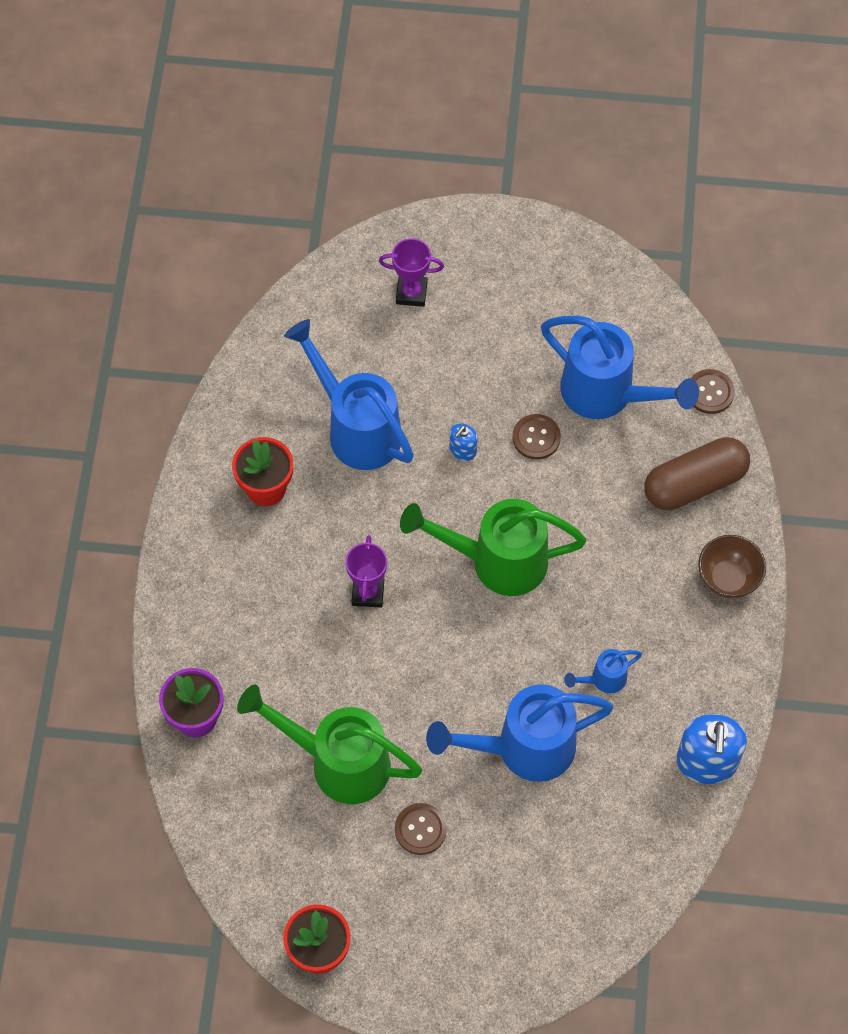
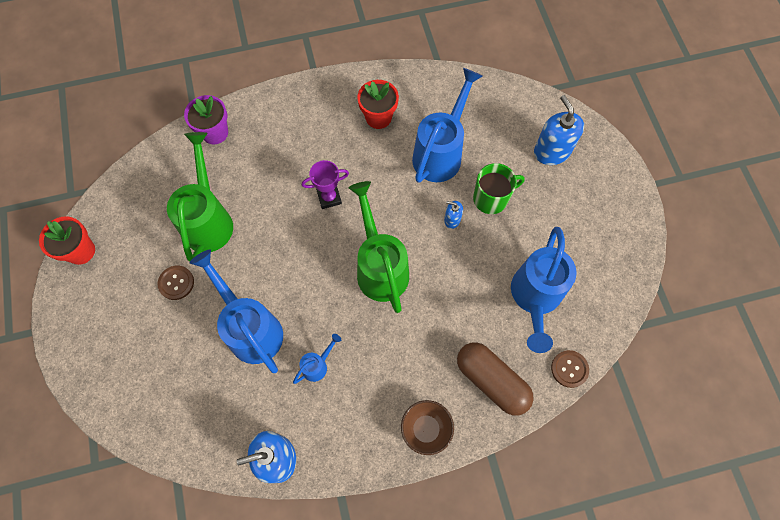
camera: 70 degrees right, 5 degrees up
(411, 293) = (551, 151): purple trophy -> blue soap dispenser
(451, 391) = (491, 198): none -> green mug
(536, 437) = (481, 262): brown button -> none
(603, 679) = (317, 365): blue watering can -> blue watering can turned 90 degrees clockwise

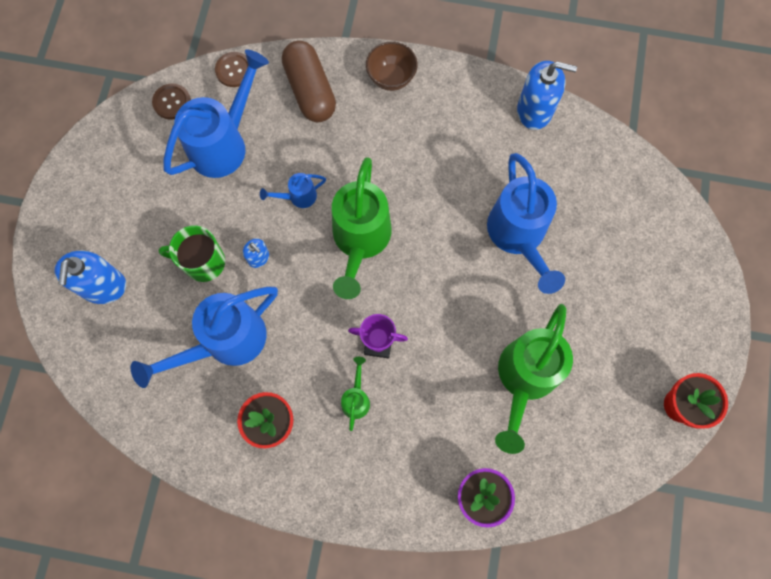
camera: 155 degrees left, 5 degrees up
(176, 283) = (582, 319): brown button -> brown button (172, 102)
(317, 365) = (466, 173): blue watering can -> blue watering can (298, 197)
(328, 156) = (356, 399): none -> green watering can

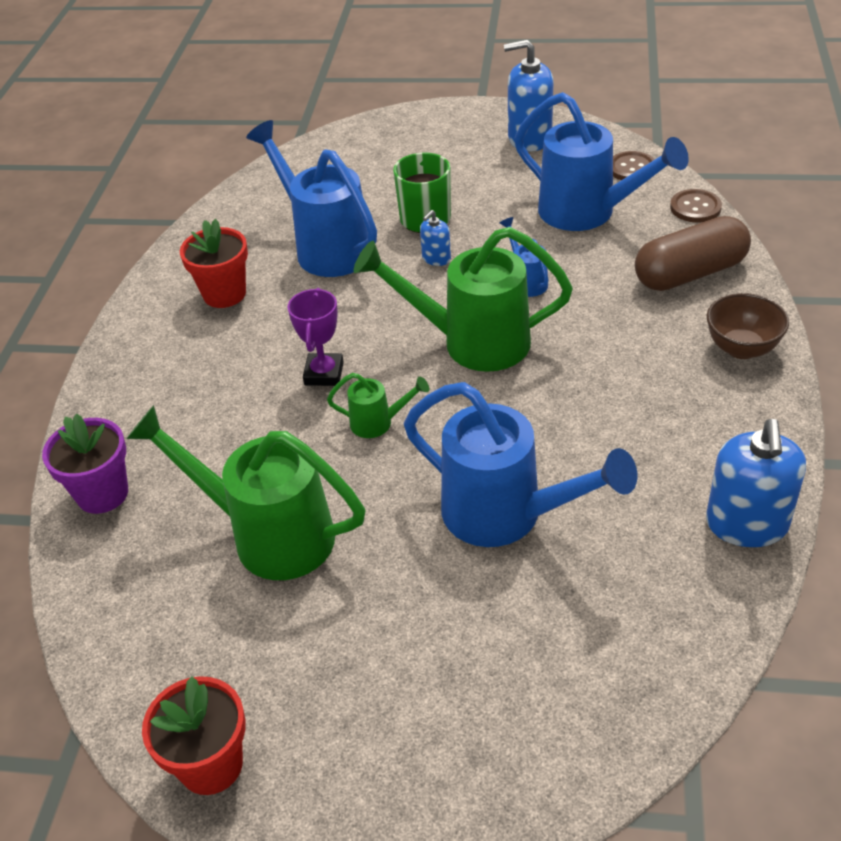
camera: 90 degrees right, 30 degrees down
(103, 286) = (389, 156): blue soap dispenser -> blue soap dispenser (529, 138)
(356, 399) = (250, 360): green watering can -> green watering can (378, 423)
(518, 236) = (506, 515): blue watering can -> blue watering can turned 135 degrees counterclockwise

